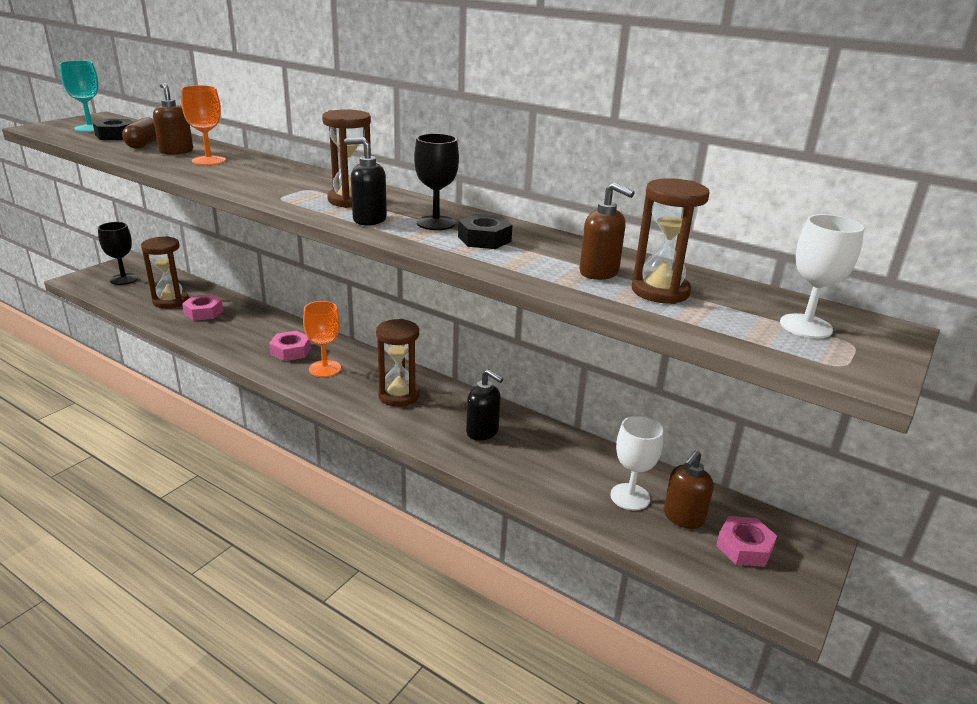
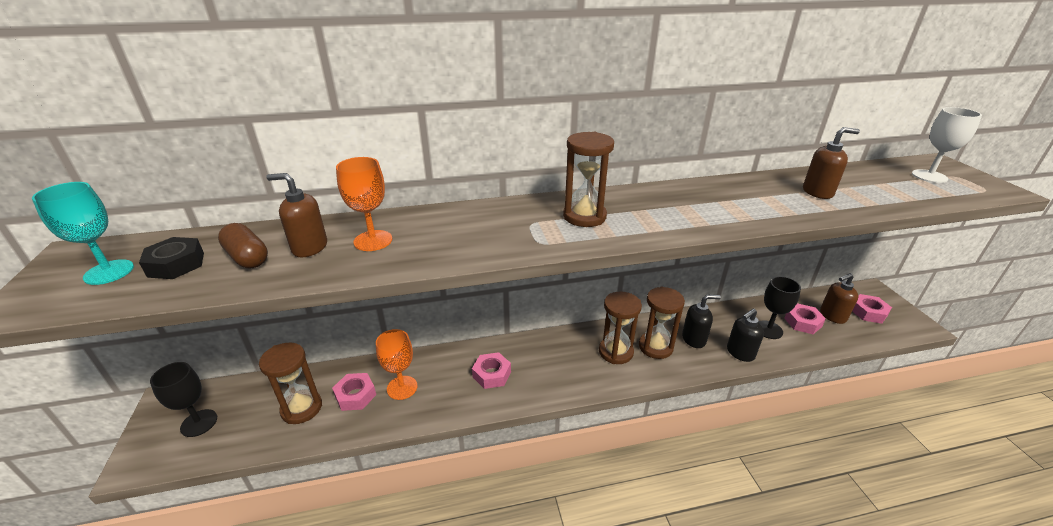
camera: 45 degrees left, 5 degrees up
(325, 369) = (540, 369): orange goblet -> orange goblet (402, 387)
(369, 219) = (642, 225): black soap dispenser -> black soap dispenser (740, 353)
(436, 223) = (675, 205): black goblet -> black goblet (768, 330)
(484, 239) = (726, 202): black nut -> none
(630, 497) = (802, 322): white goblet -> pink nut
(660, 291) = (860, 189): brown hourglass -> brown hourglass (655, 347)
(683, 517) = (832, 316): brown soap dispenser -> brown soap dispenser turned 75 degrees clockwise

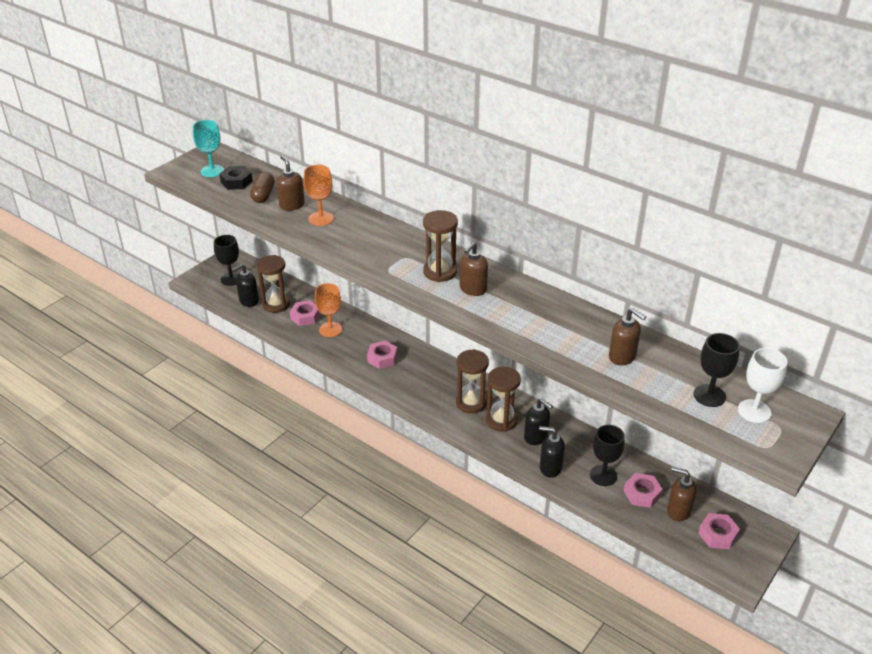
camera: 50 degrees right, 5 degrees up
(258, 430) = (248, 301): none -> black soap dispenser
(637, 213) = (472, 289): none -> brown soap dispenser
(899, 183) = (709, 395): none -> black goblet

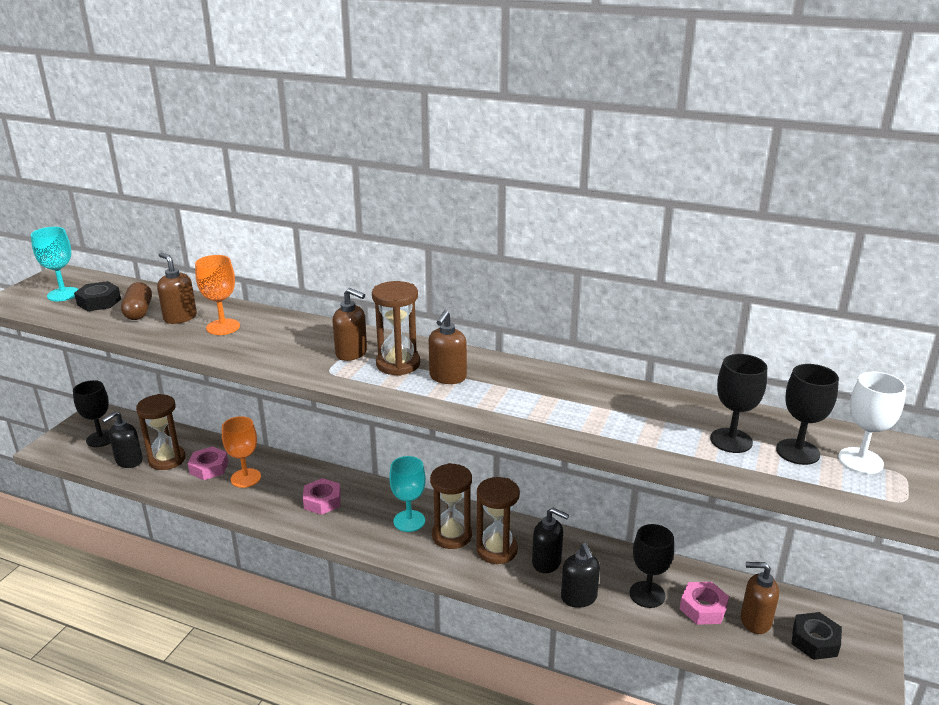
camera: 15 degrees left, 10 degrees down
(442, 385) = (409, 521): none -> turquoise goblet
(550, 468) = (579, 598): black soap dispenser -> black soap dispenser turned 105 degrees counterclockwise
(622, 357) = (669, 425): brown soap dispenser -> brown soap dispenser (351, 353)
(663, 378) = (731, 440): none -> black goblet
(717, 535) = (814, 641): pink nut -> black nut

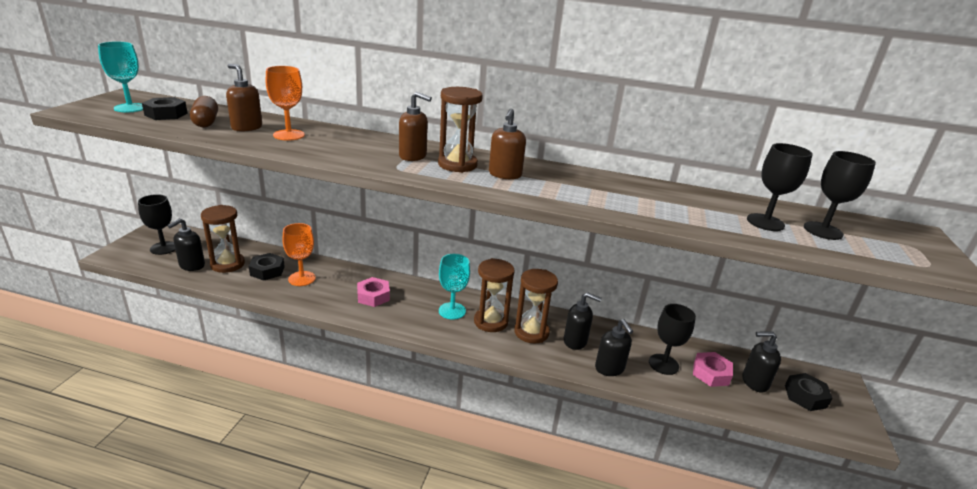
camera: 10 degrees left, 0 degrees up
(209, 468) = (267, 271): pink nut -> black nut
(755, 621) = (754, 382): brown soap dispenser -> black soap dispenser
(860, 461) = (875, 237): white goblet -> none

